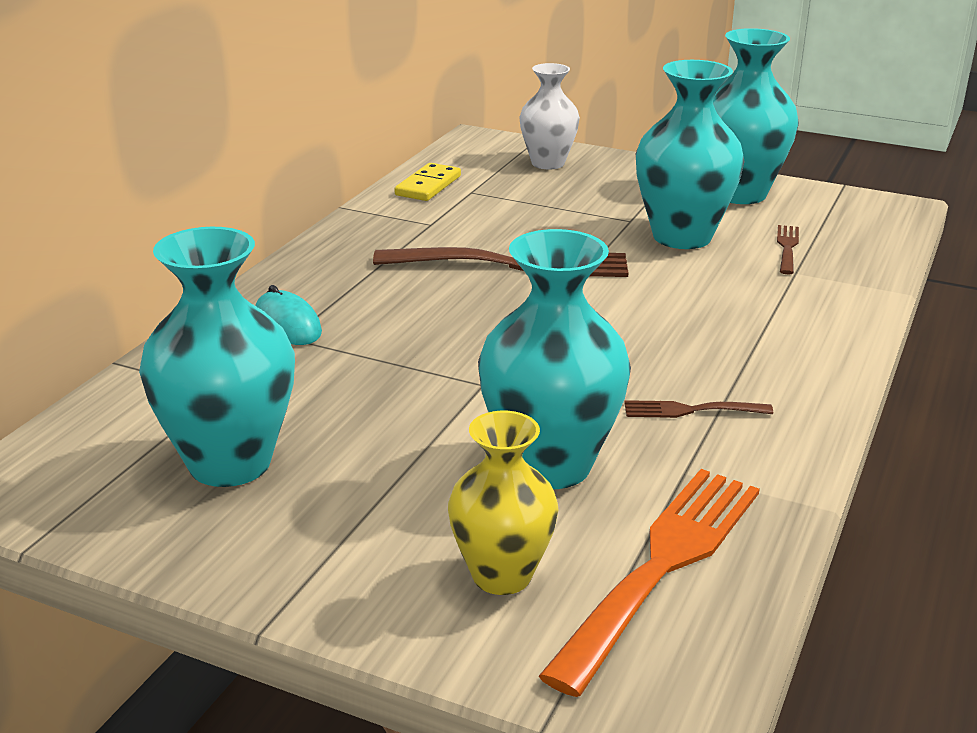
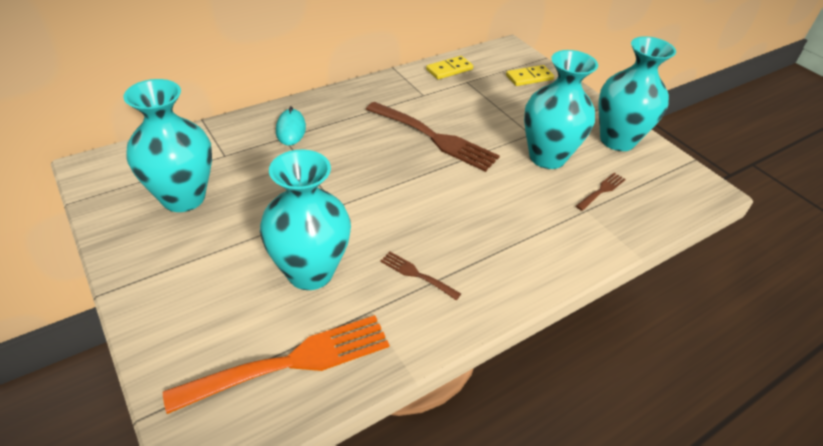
camera: 30 degrees right, 15 degrees up
(502, 575) = (217, 324): yellow vase -> none
(548, 163) = (529, 77): white vase -> yellow domino

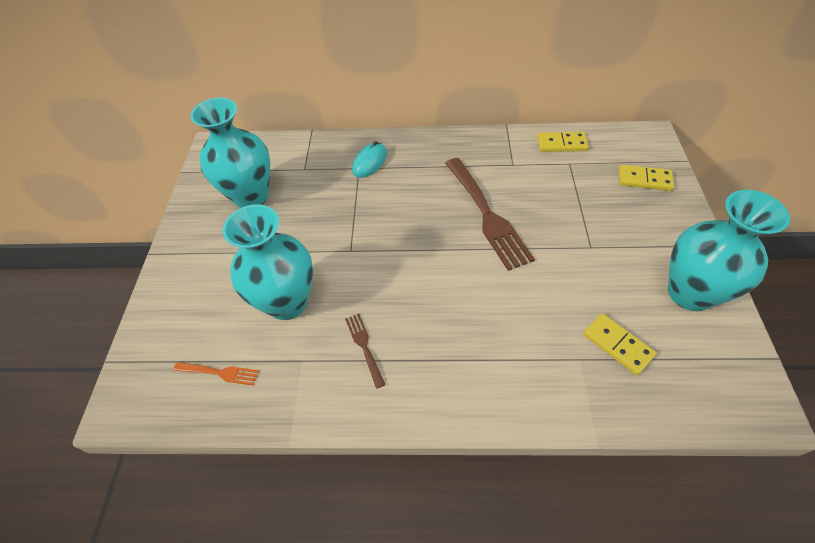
camera: 40 degrees right, 10 degrees up
(292, 362) = (220, 373): orange fork -> orange fork, size x0.47
(547, 157) = (586, 280): turquoise vase -> none
(601, 190) = (617, 345): brown fork -> yellow domino

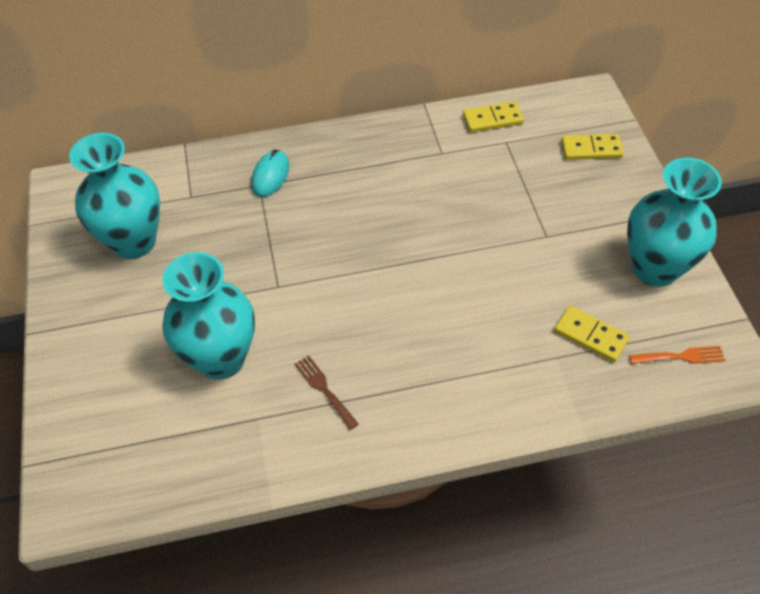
camera: 15 degrees left, 0 degrees up
(220, 373) = (167, 450): orange fork -> orange fork (681, 356)
(487, 215) = (426, 219): brown fork -> none

